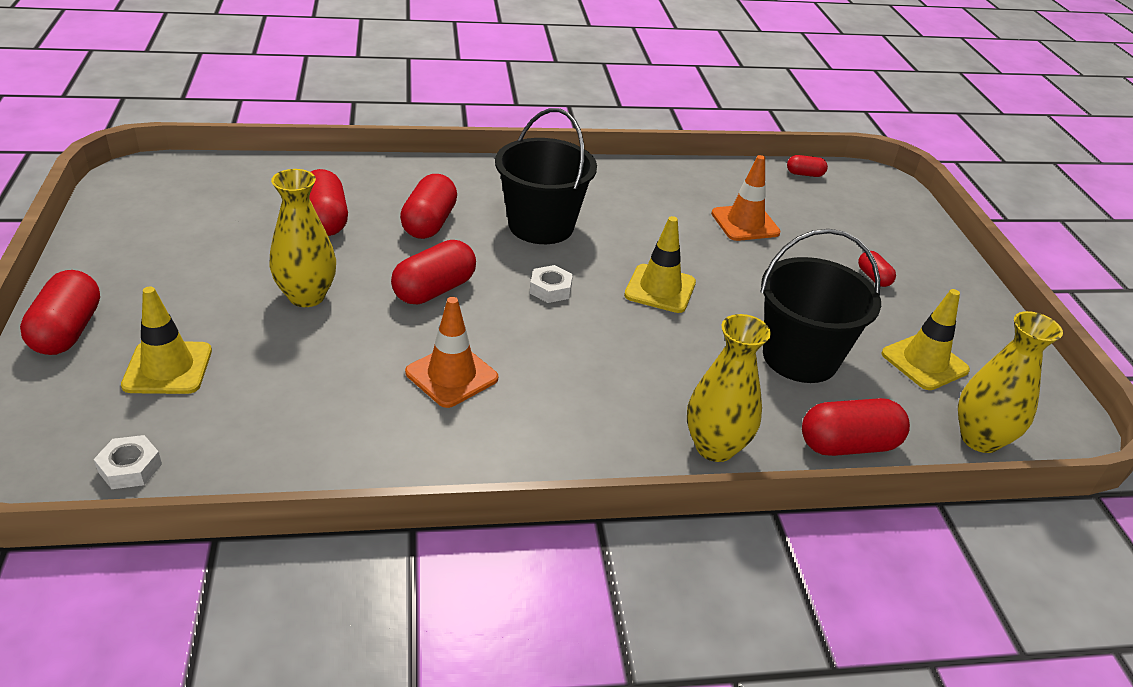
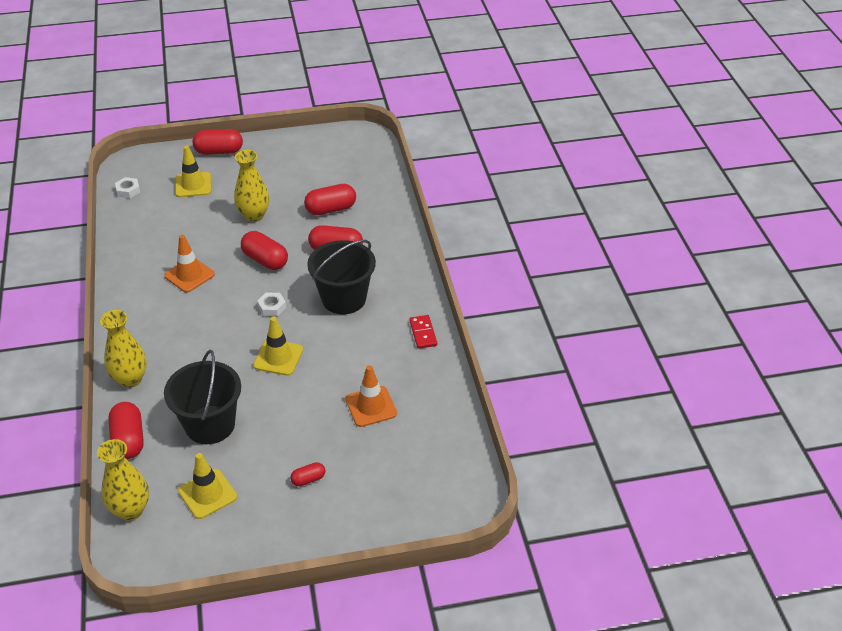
camera: 90 degrees right, 5 degrees up
(615, 175) = (423, 333): none -> red domino
(804, 174) = (461, 452): red capsule -> none

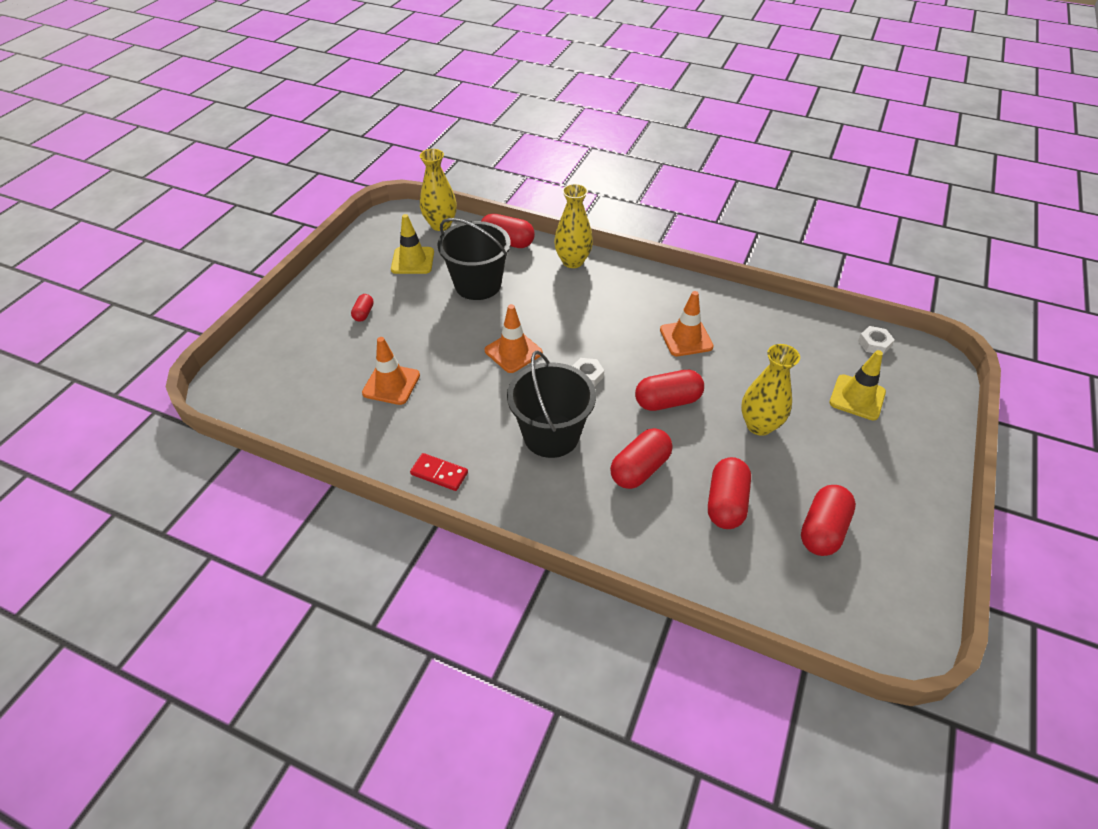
camera: 125 degrees right, 5 degrees up
(219, 151) = (927, 448): red capsule -> red capsule (822, 530)
(278, 357) = (513, 352): yellow traffic cone -> orange traffic cone

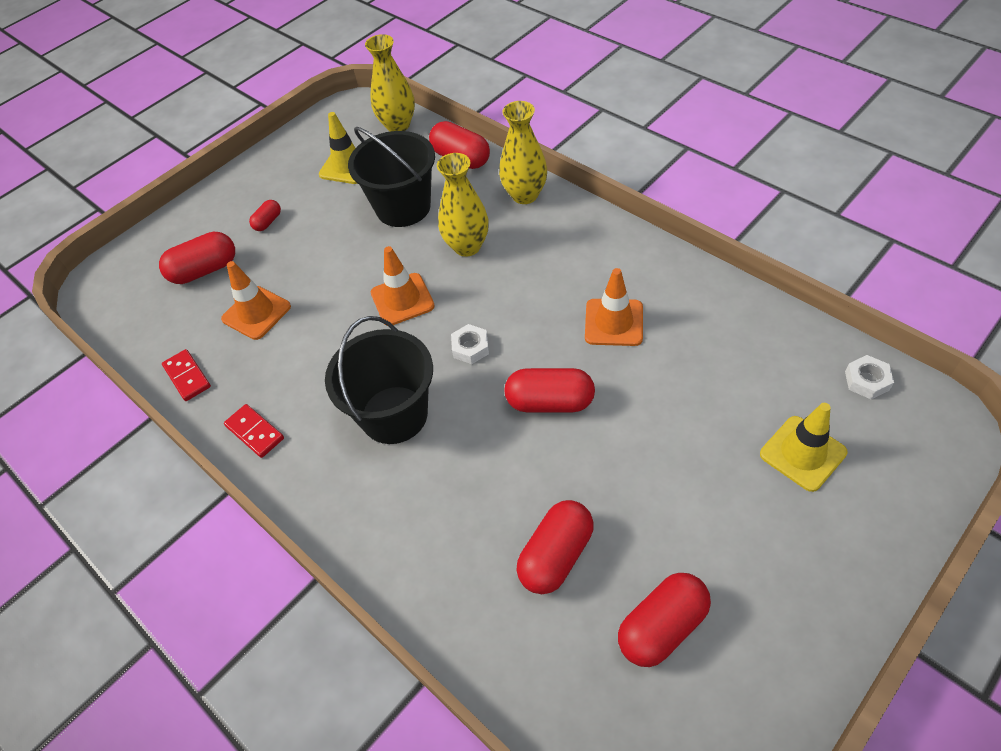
camera: 25 degrees right, 5 degrees up
(354, 444) = (187, 376): none -> red domino
(640, 469) = (474, 483): red capsule -> red capsule (205, 270)
(759, 425) = (650, 461): yellow vase -> yellow vase (467, 246)

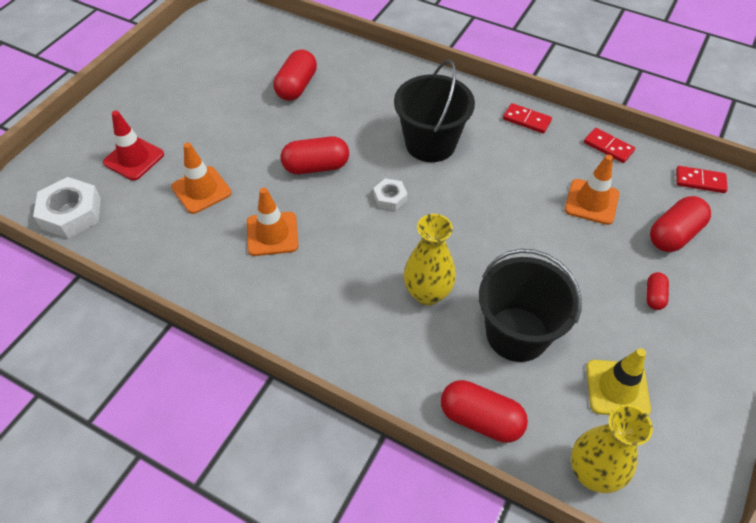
camera: 160 degrees right, 0 degrees up
(128, 320) = (700, 181): none -> red domino
(402, 299) = (467, 230): orange traffic cone -> orange traffic cone (201, 190)
(525, 195) = (385, 369): yellow vase -> none
(662, 627) = (233, 67): red capsule -> none
(802, 453) = (134, 158): yellow traffic cone -> red traffic cone
(866, 380) = (71, 213): white nut -> white nut, size x1.81

